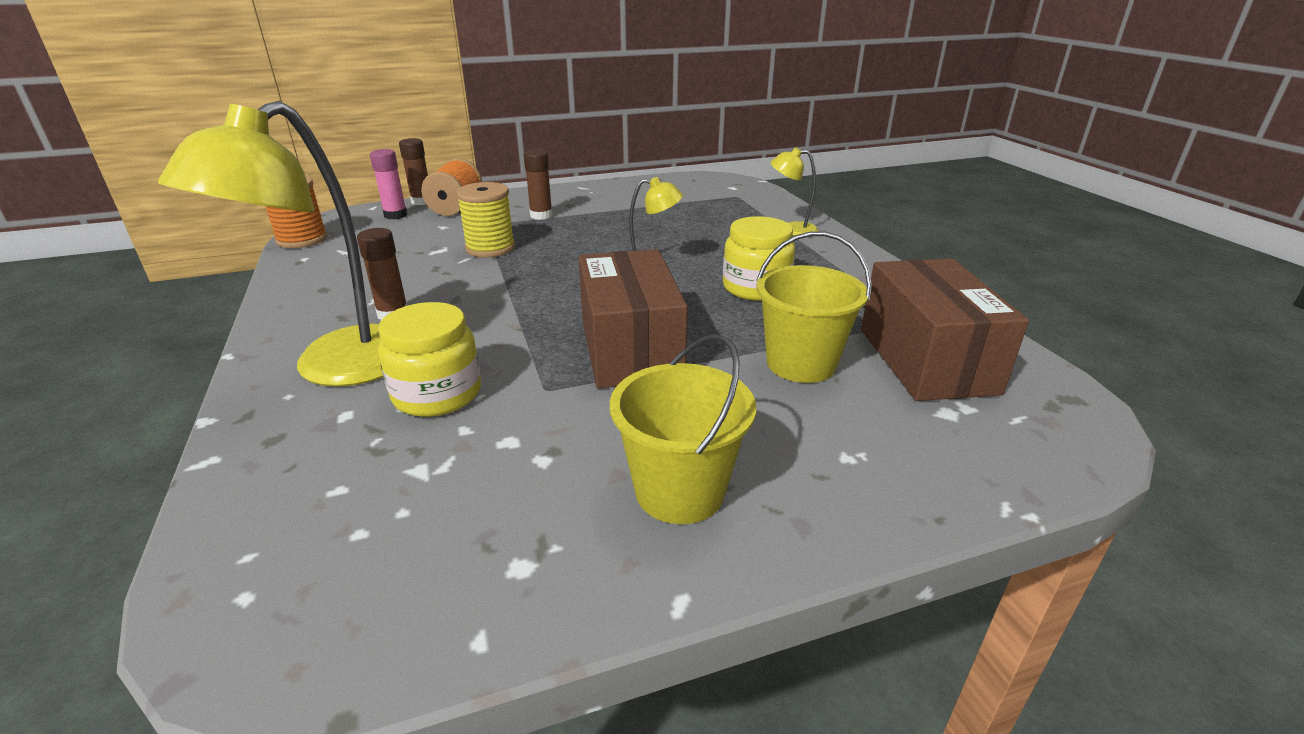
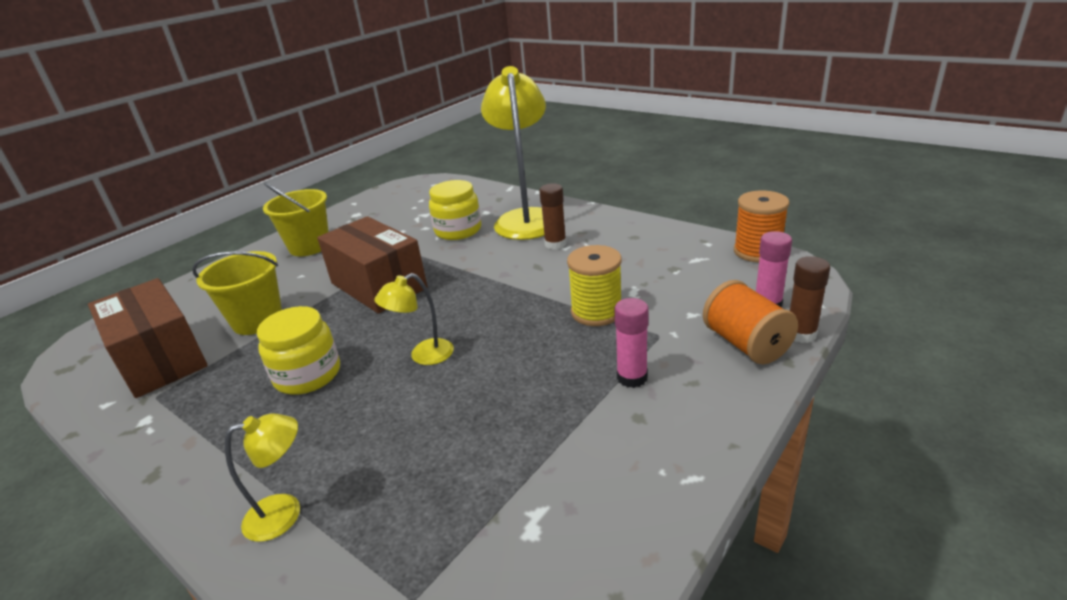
camera: 150 degrees right, 0 degrees up
(541, 216) = (632, 377): brown glue stick -> pink glue stick

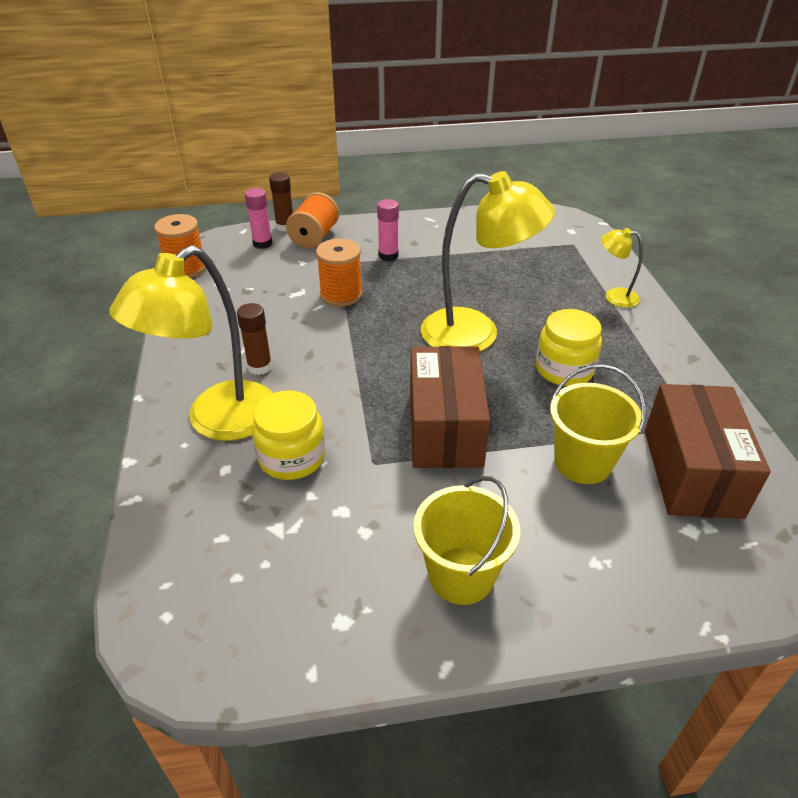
camera: 140 degrees left, 10 degrees up
(423, 356) = (476, 334): yellow lamp -> yellow lamp, size x2.13
(596, 312) = (341, 295): yellow spool -> orange spool

